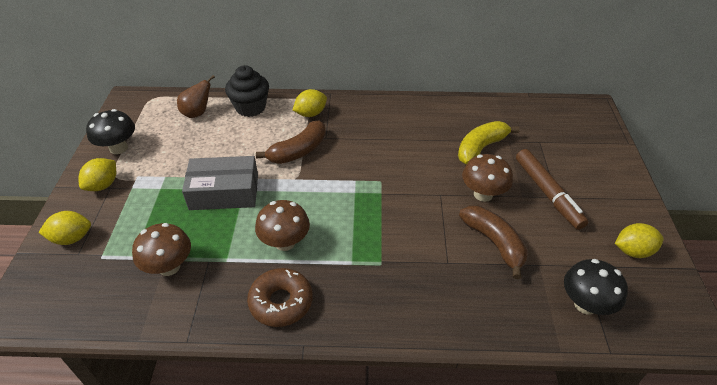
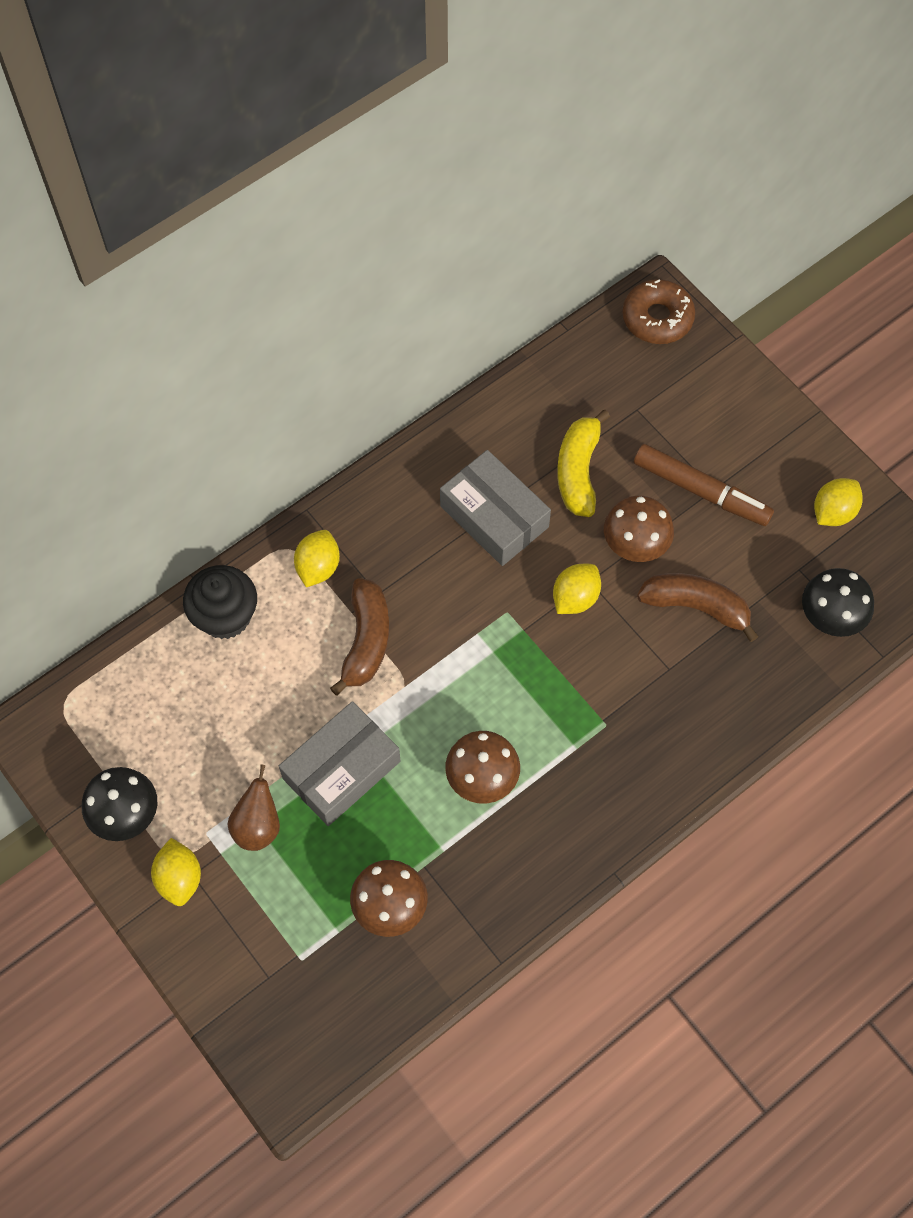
camera: 40 degrees left, 20 degrees up
(72, 238) = (236, 967): yellow lemon -> yellow lemon (575, 598)
(197, 113) = (163, 680): brown pear -> brown pear (258, 826)
(281, 302) = (549, 848): brown donut -> brown donut (657, 318)
(416, 141) = (494, 516): none -> grey box

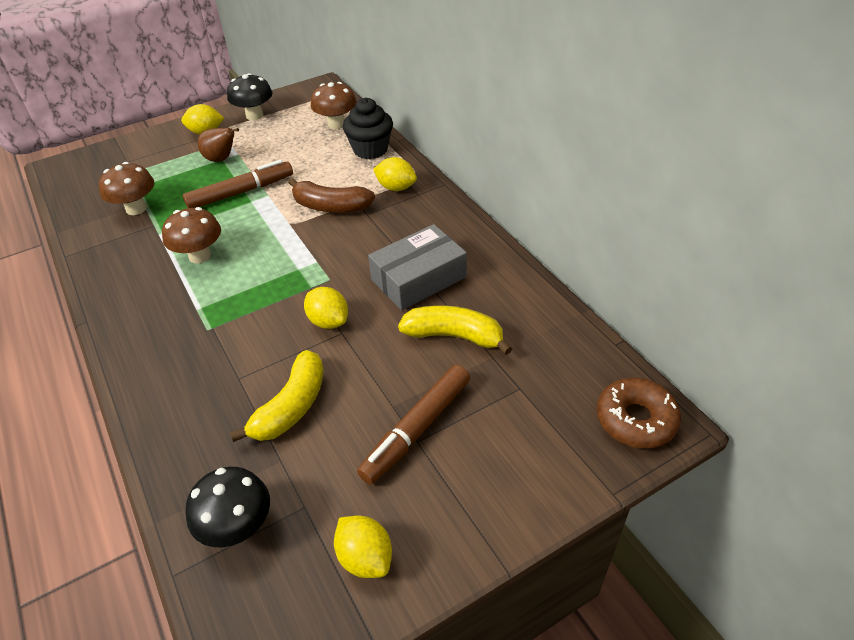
camera: 100 degrees right, 20 degrees down
(341, 769) = (241, 192): grey box -> brown marker
(635, 545) = (368, 368): brown mushroom -> brown mushroom (336, 124)
(696, 607) = (291, 407): brown banana -> yellow banana

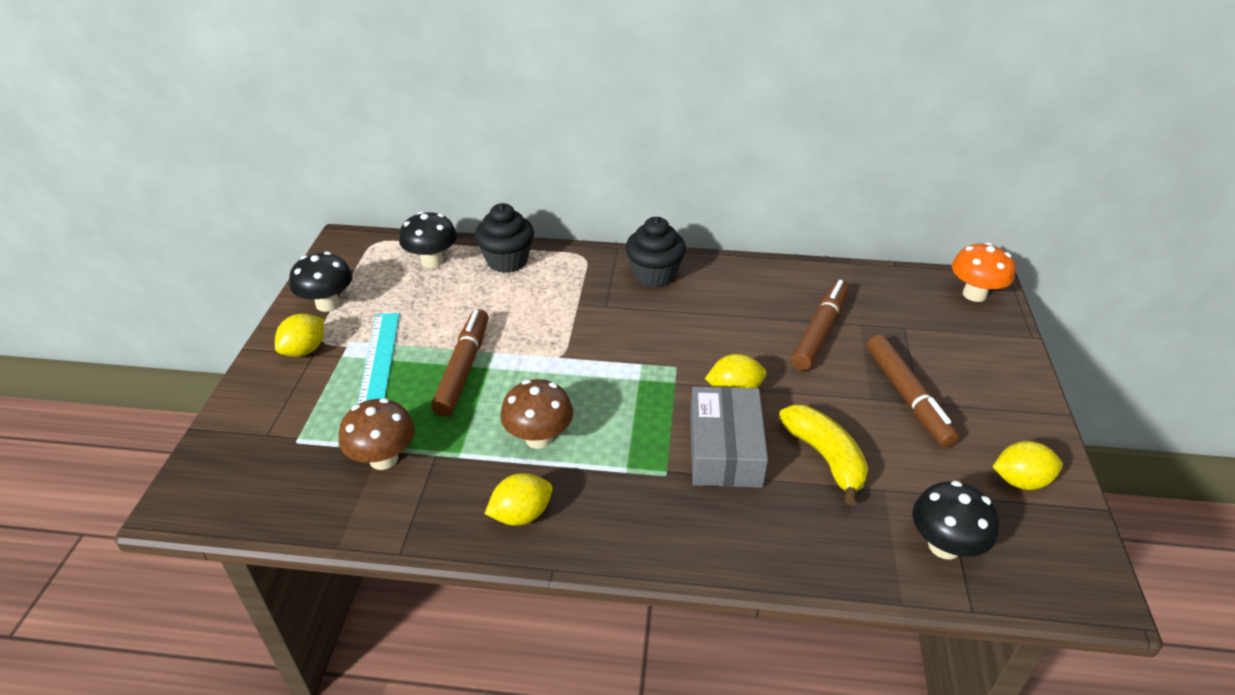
camera: 55 degrees left, 5 degrees down
(221, 159) = (379, 359): brown pear -> turquoise ruler
(331, 206) = (567, 321): brown banana -> none
(336, 124) = (432, 261): brown mushroom -> black mushroom
(396, 187) = (588, 273): yellow lemon -> yellow lemon (521, 514)
(418, 278) = (730, 317): grey box -> grey box (725, 449)
(430, 217) = (654, 275): none -> black cupcake
(454, 336) = (820, 331): yellow banana -> brown marker
(635, 419) = (974, 294): brown donut -> orange mushroom

